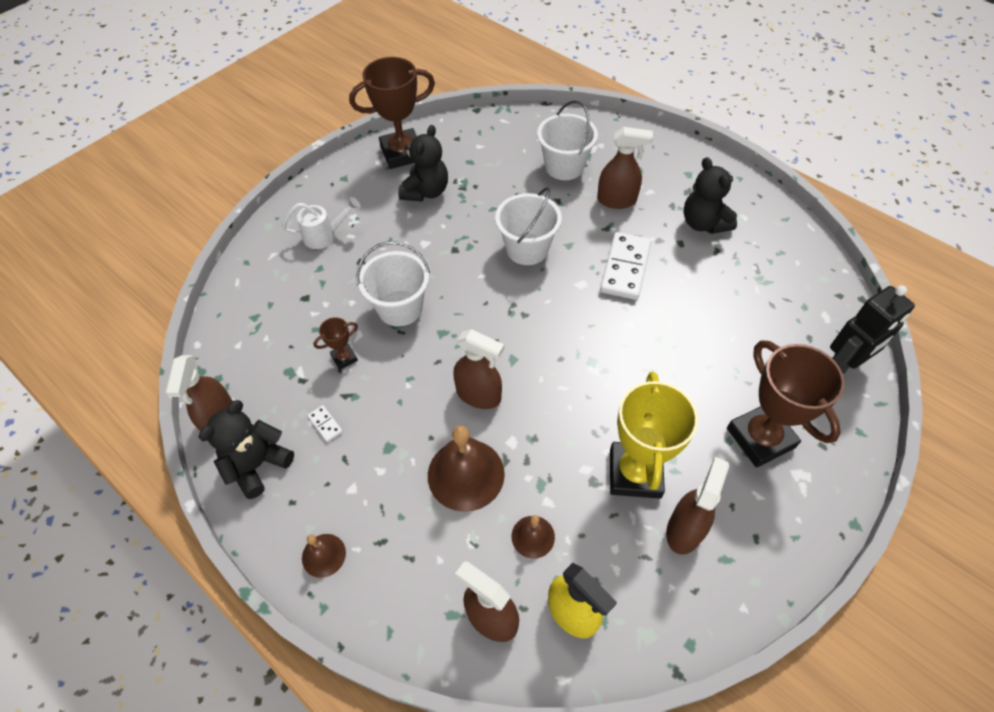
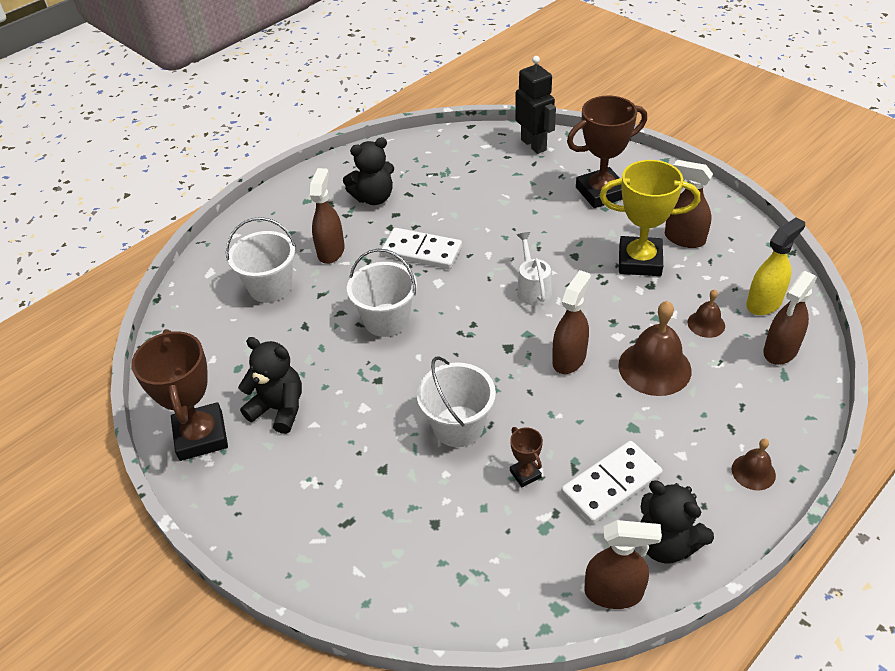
camera: 85 degrees left, 10 degrees down
(324, 236) = (333, 512): white watering can -> white watering can (532, 288)
(325, 424) = (611, 484): white domino -> white domino, size x2.34

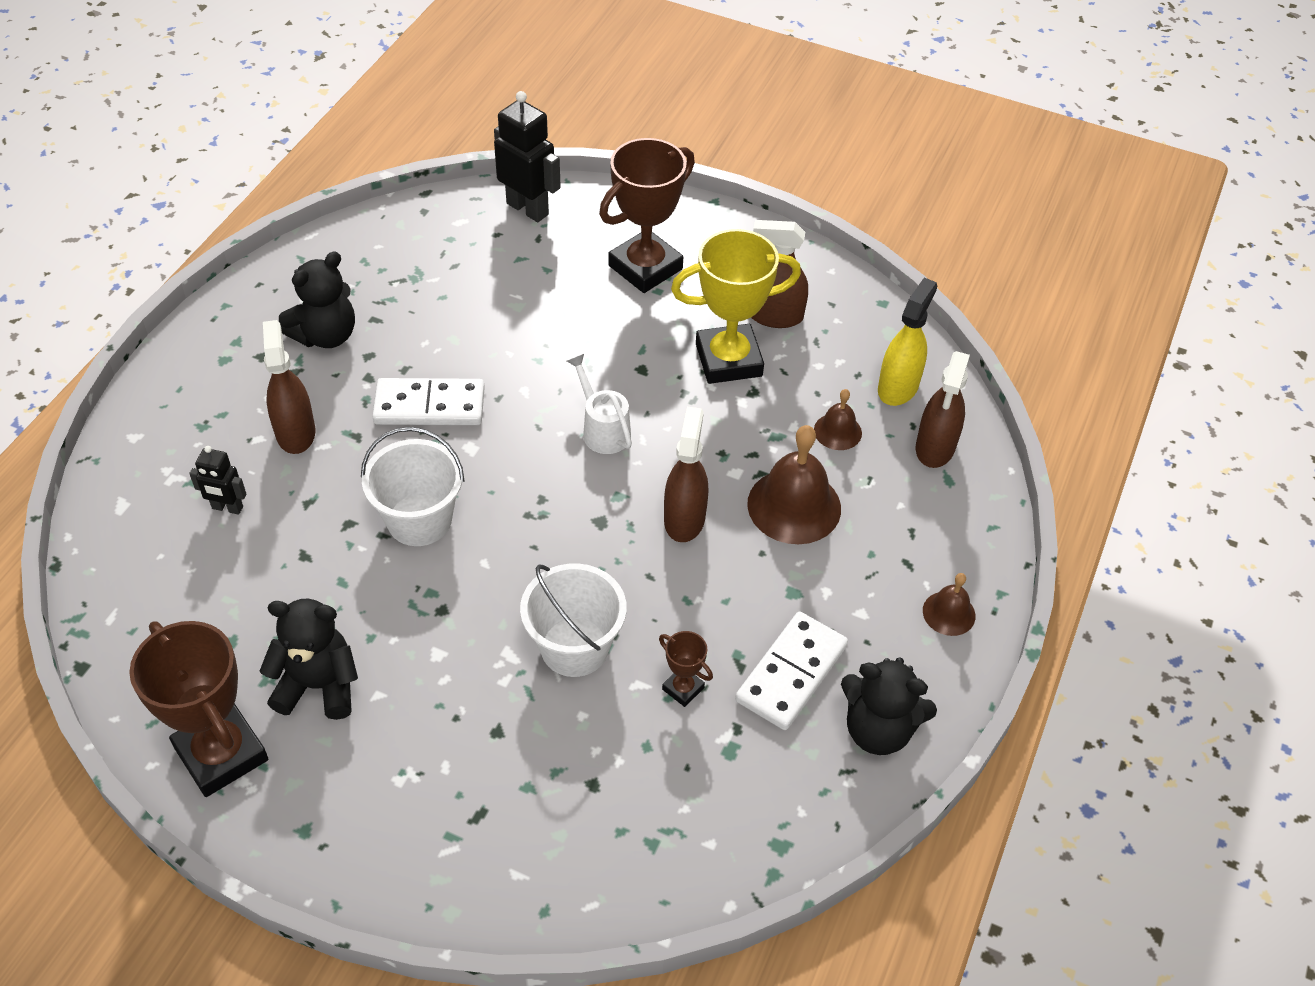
camera: 25 degrees left, 5 degrees up
(270, 287) = (227, 508): white bucket -> black robot
(614, 592) = (837, 806): brown spray bottle -> none

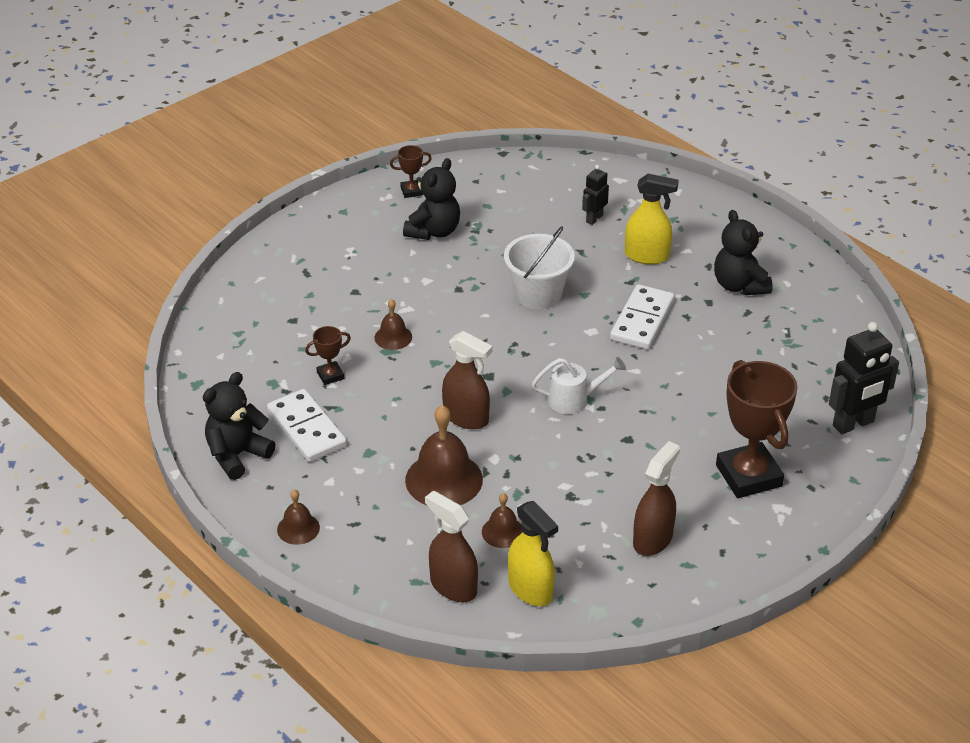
camera: 115 degrees right, 10 degrees down
(221, 754) = (411, 191): brown trophy -> brown trophy, size x0.46
(295, 432) = (647, 256): brown spray bottle -> yellow spray bottle
(574, 647) = (393, 337): white bucket -> brown bell
(728, 360) = (613, 492): yellow trophy -> none

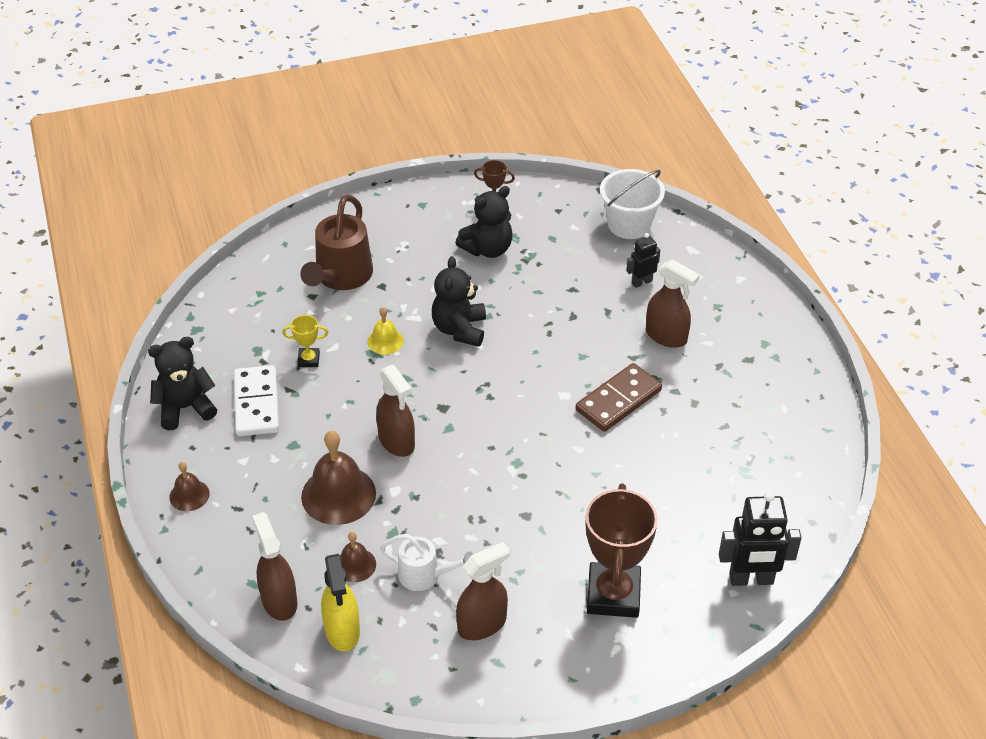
camera: 25 degrees right, 5 degrees up
(309, 295) = (341, 277): none -> brown watering can
(330, 375) = (308, 360): brown trophy -> yellow trophy
(393, 337) = (385, 341): brown bell -> yellow bell
(538, 294) = (540, 342): white bucket -> white bucket (629, 224)
(574, 400) = (503, 459): white watering can -> white watering can (425, 575)
(642, 320) = (618, 400): white domino -> brown domino
(647, 256) = (666, 336): yellow spray bottle -> brown spray bottle
(739, 285) = (735, 396): black teddy bear -> black teddy bear (459, 329)

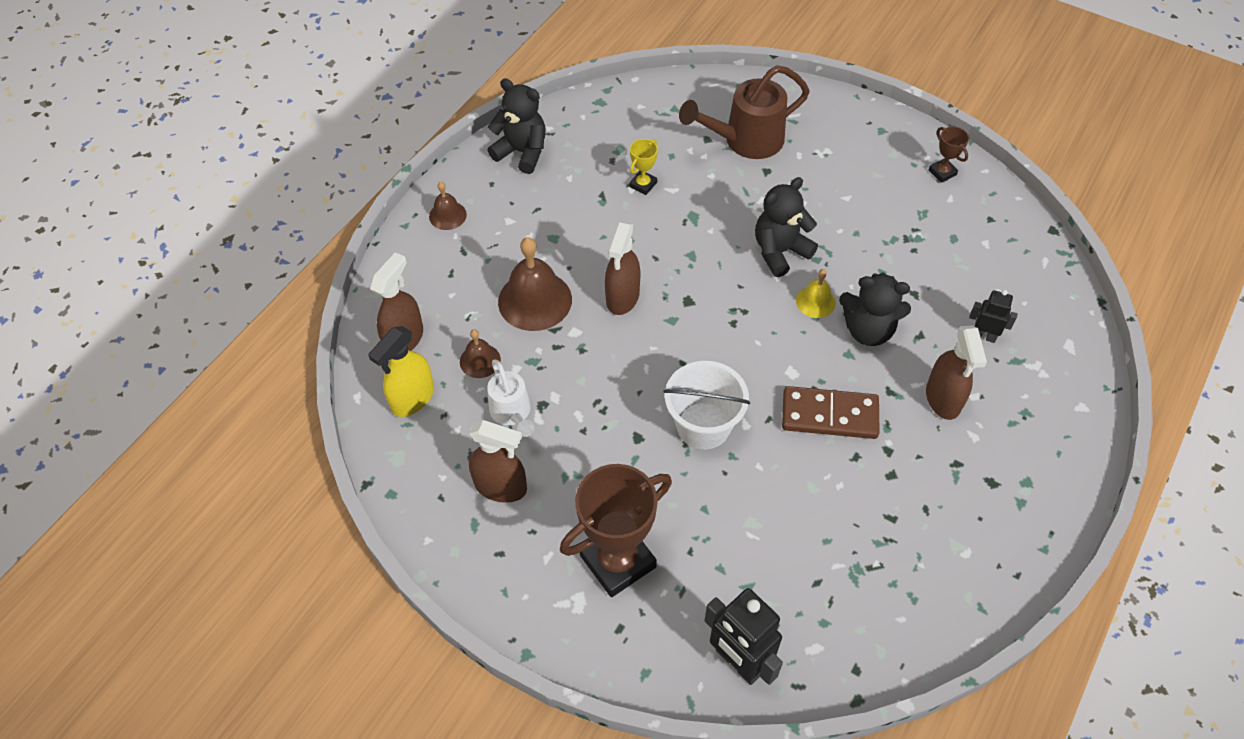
camera: 50 degrees right, 10 degrees up
(257, 403) = (569, 188): white domino -> none
(308, 360) = (643, 184): yellow trophy -> yellow trophy turned 75 degrees clockwise
(385, 341) = (713, 215): yellow bell -> yellow bell (815, 301)
(488, 249) = (887, 205): black teddy bear -> black teddy bear (868, 330)
(629, 224) = (1039, 279): white bucket -> white bucket (703, 425)

